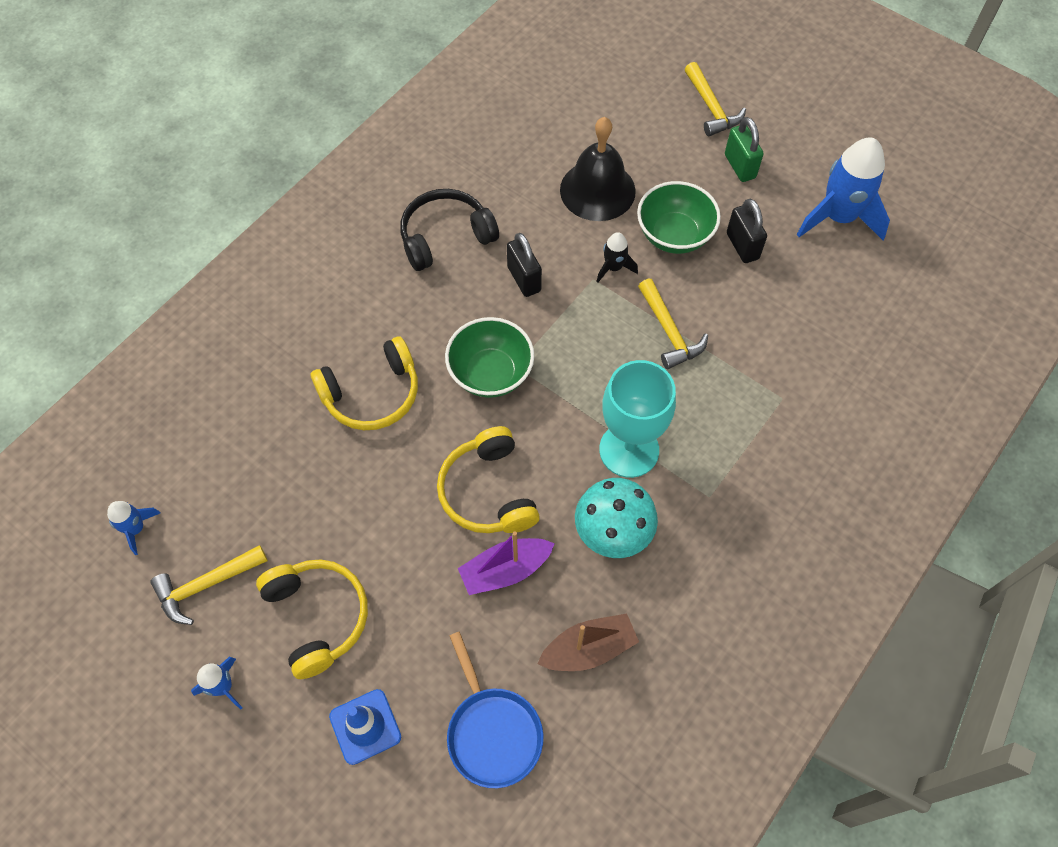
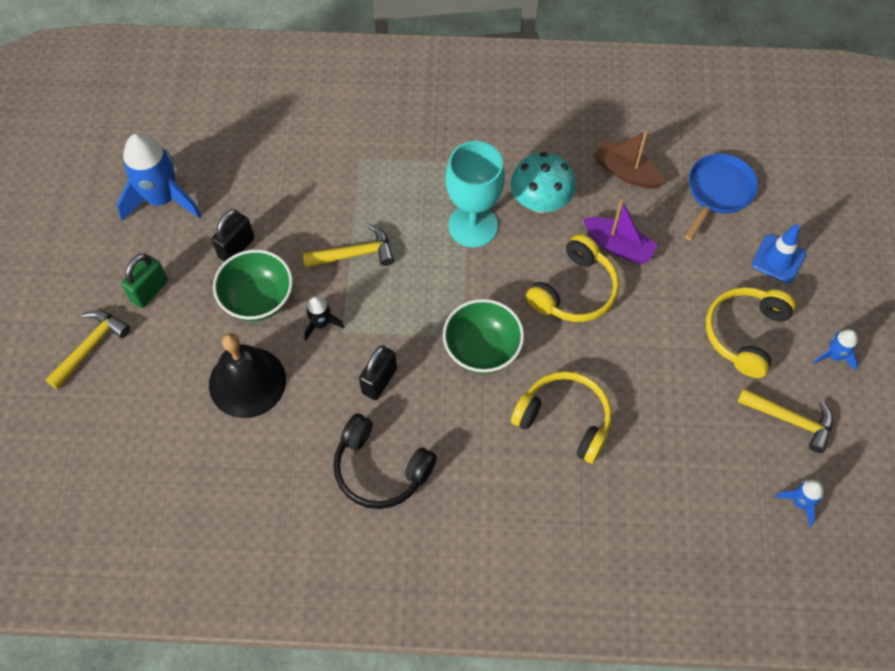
camera: 125 degrees left, 0 degrees up
(669, 331) = (354, 254): yellow hammer -> yellow hammer turned 45 degrees clockwise

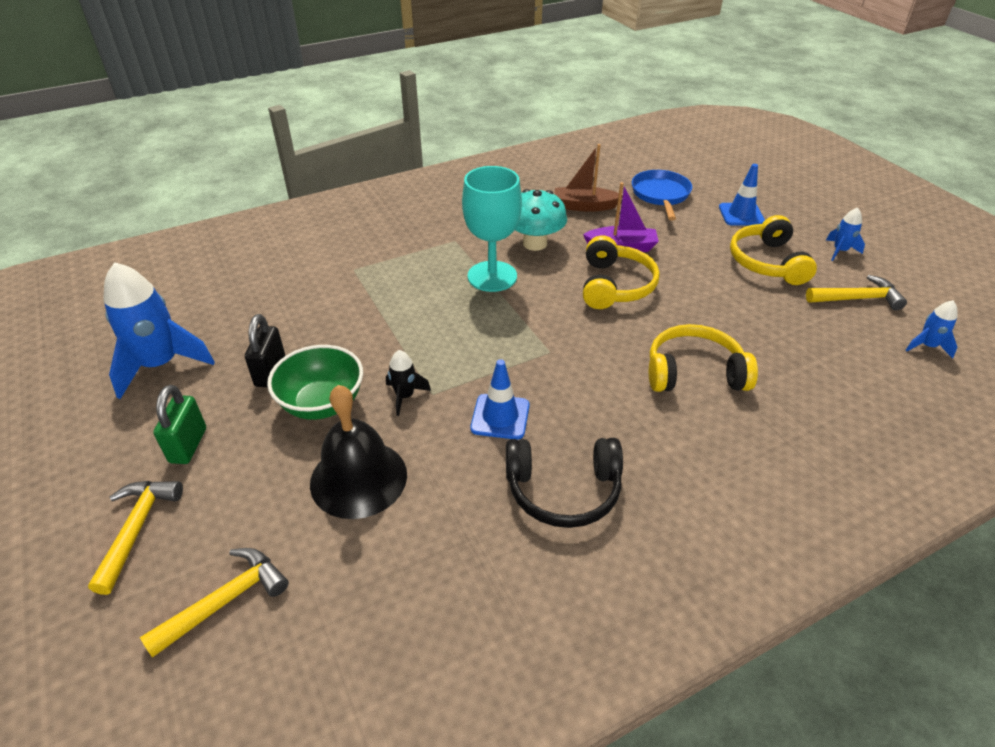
camera: 30 degrees left, 20 degrees down
(354, 254) = (398, 333): yellow hammer -> yellow hammer (225, 601)
(379, 381) = (500, 417): black padlock -> blue traffic cone
(482, 349) = (575, 353): green bowl -> none

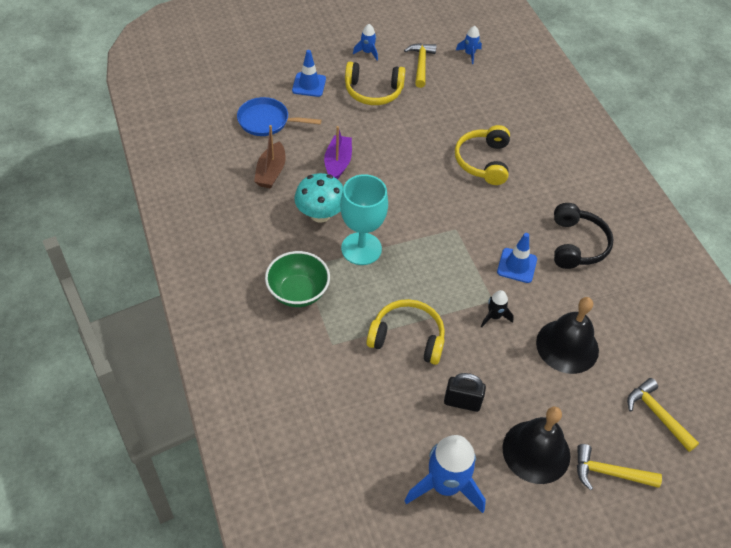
camera: 85 degrees left, 10 degrees up
(188, 445) = (536, 451): green padlock -> black bell
(322, 403) = (498, 367): green bowl -> green bowl (298, 292)
(615, 285) = (386, 178): yellow headphones -> yellow headphones (407, 338)

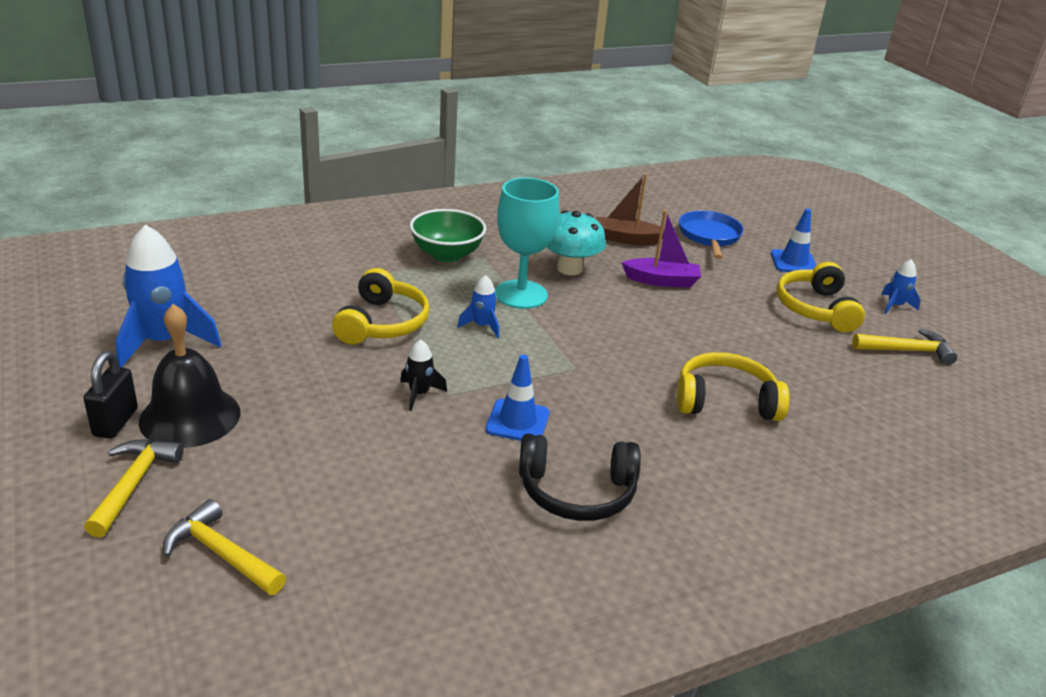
camera: 85 degrees right, 20 degrees down
(462, 402) = (280, 359): black padlock -> black padlock (115, 422)
(469, 54) = (974, 400): blue rocket -> blue rocket (482, 326)
(567, 346) = (365, 461): black bell -> none
(657, 415) = (221, 554): yellow hammer -> yellow hammer turned 105 degrees counterclockwise

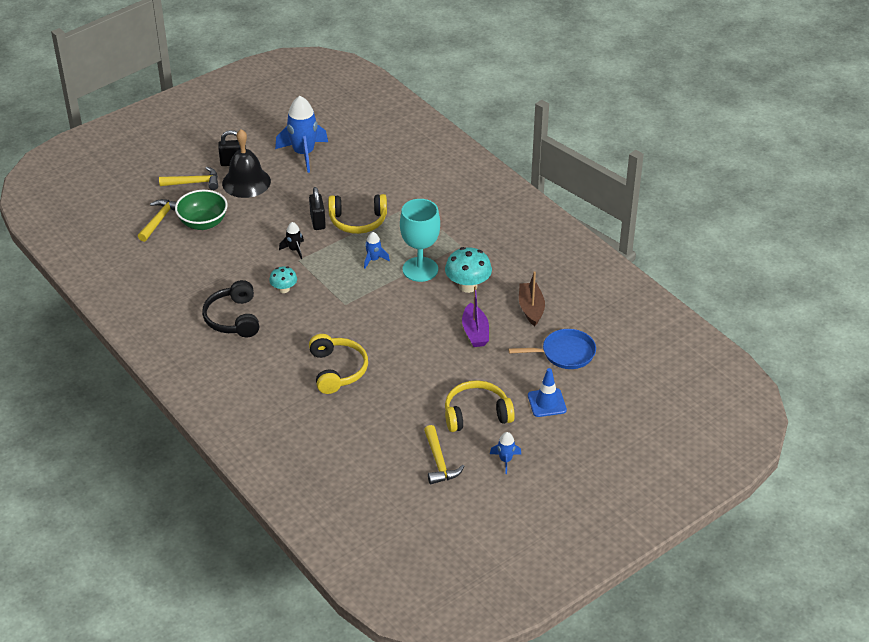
camera: 80 degrees right, 10 degrees up
(359, 359) = (318, 221): none -> black padlock
(447, 255) = (455, 228): green bowl -> green bowl (203, 223)
(517, 421) = (284, 289): blue traffic cone -> turquoise mushroom

